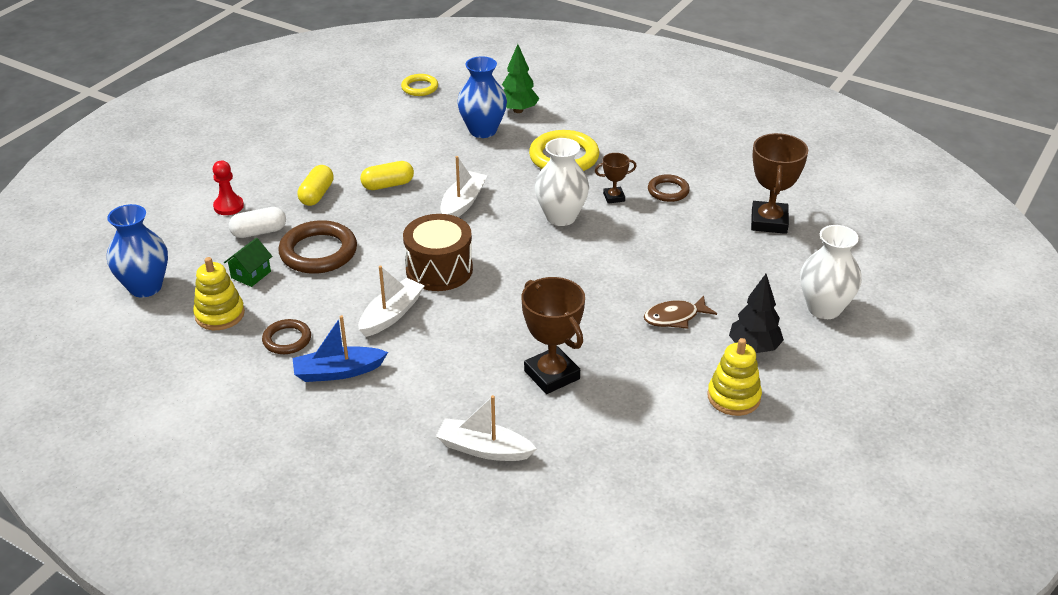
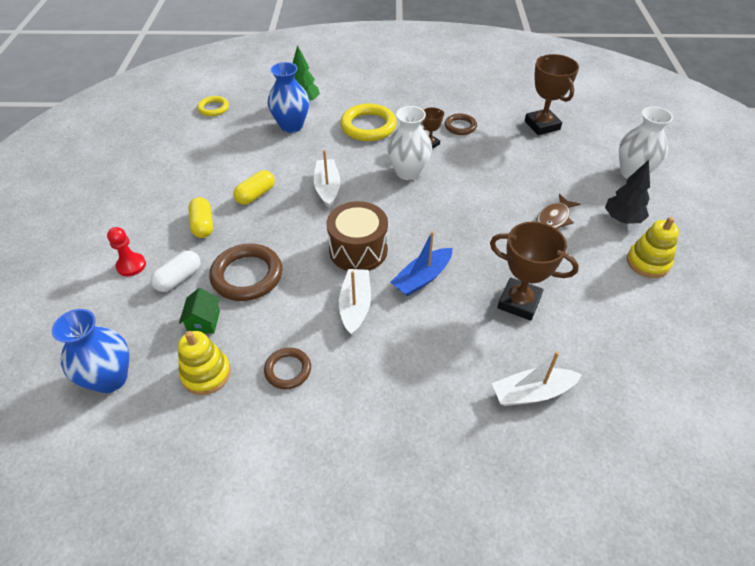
camera: 30 degrees left, 10 degrees up
(338, 372) = (357, 380): blue boat -> blue boat (422, 278)

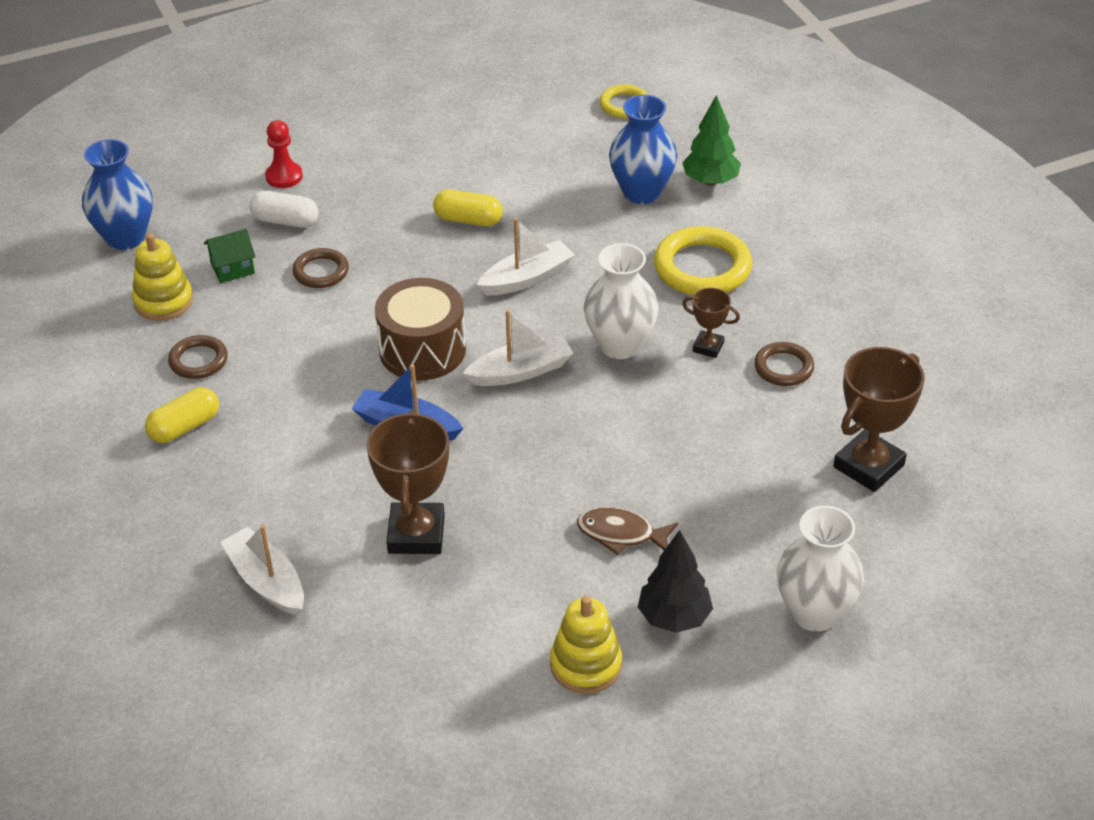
camera: 65 degrees right, 5 degrees down
(203, 225) = (383, 200): yellow capsule -> yellow capsule (185, 427)
(247, 275) = (321, 272): brown ring -> brown ring, size x0.57
(355, 306) = (323, 381): white boat -> white boat (521, 371)

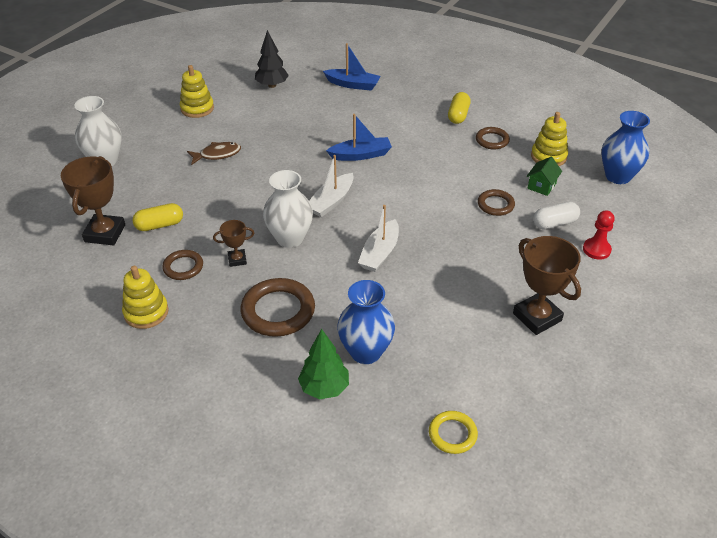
camera: 145 degrees right, 0 degrees up
(266, 581) = (353, 84): white boat -> blue boat
(416, 534) = (310, 120): brown trophy -> brown trophy (537, 317)
(422, 350) = (393, 190): brown drum -> none
(468, 219) = (455, 274): yellow capsule -> yellow capsule (159, 225)
(674, 618) = (170, 136): black tree -> black tree (272, 85)
(702, 267) = (278, 311): yellow ring -> brown ring
(859, 331) = (146, 312): none -> yellow stacking toy

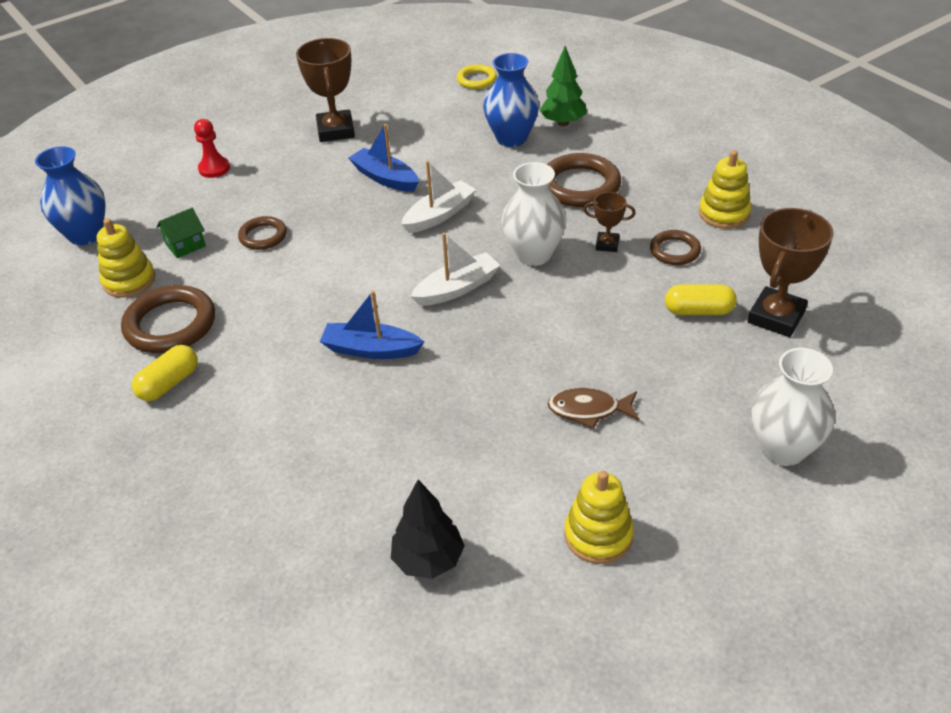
camera: 155 degrees left, 0 degrees up
(353, 84) = (276, 511): blue boat -> blue boat (385, 178)
(492, 140) = (170, 324): brown ring -> brown ring, size x1.74
(554, 223) = (223, 201): white capsule -> none

